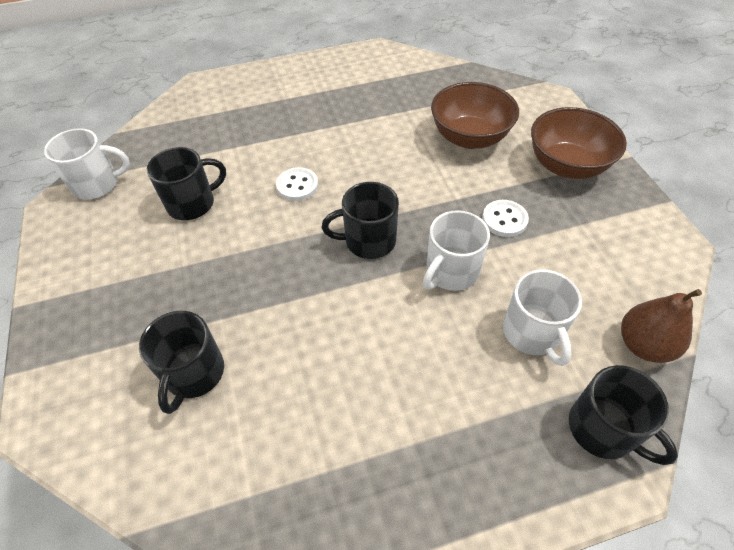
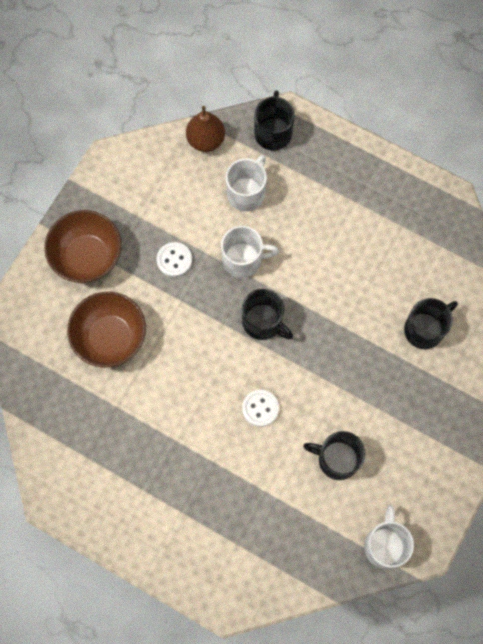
camera: 135 degrees left, 20 degrees up
(97, 184) = (384, 545): white mug -> white mug turned 60 degrees clockwise

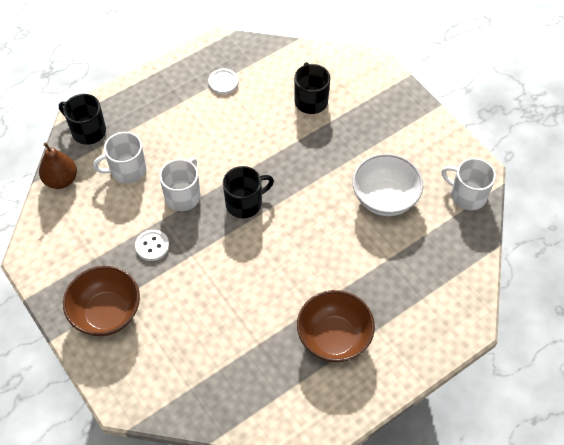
camera: 65 degrees left, 15 degrees down
(110, 337) = (192, 324): brown bowl -> brown bowl (334, 338)
(246, 193) = (127, 170): white mug -> white mug turned 75 degrees counterclockwise
(260, 408) = (316, 235): white button -> white button (223, 82)
(337, 459) = (384, 198): black mug -> white bowl

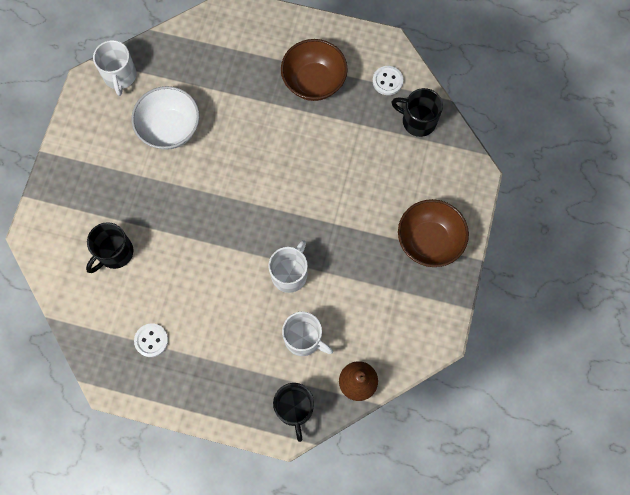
camera: 130 degrees left, 15 degrees up
(152, 246) = (351, 258): white button -> white button (387, 81)
(183, 195) = (290, 274): white mug -> white mug turned 135 degrees clockwise
(245, 203) = (258, 223): black mug -> black mug (418, 121)

